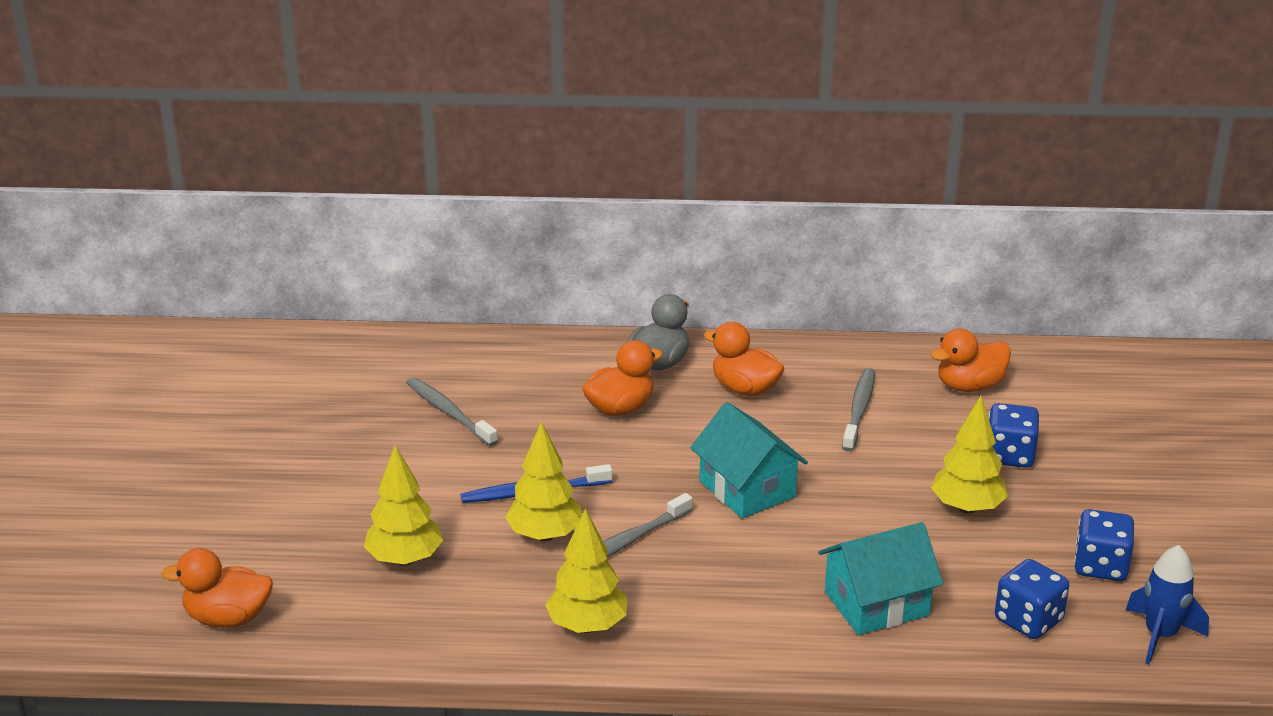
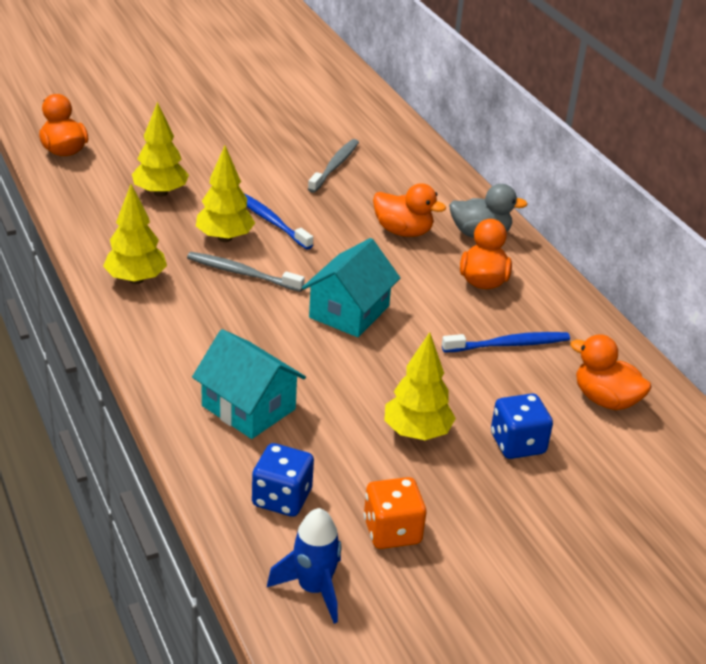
camera: 60 degrees right, 5 degrees up
(859, 410) = (508, 345): grey toothbrush -> blue toothbrush
(1100, 566) = (392, 531): blue dice -> orange dice

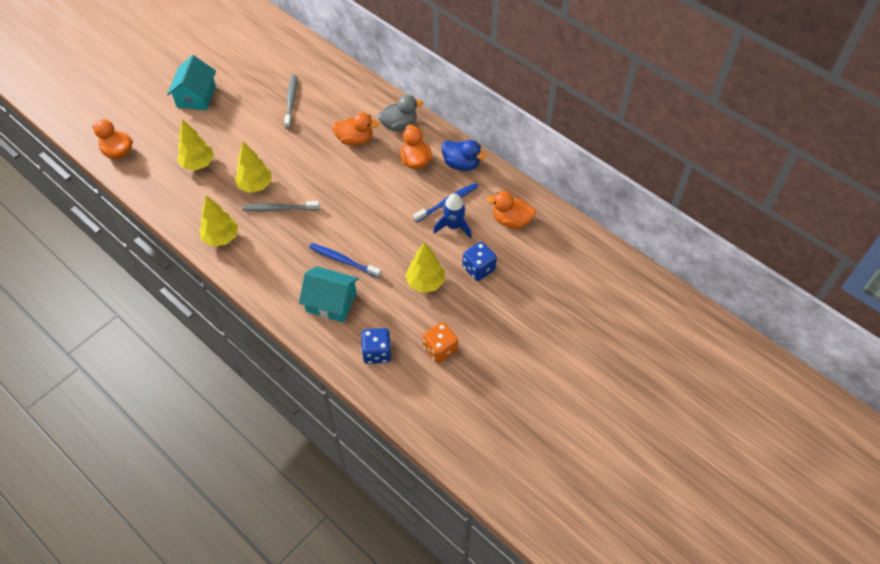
camera: 20 degrees left, 20 degrees up
(271, 221) = (275, 161): blue toothbrush -> blue toothbrush (343, 260)
(314, 589) = (418, 399): blue rocket -> blue rocket (453, 226)
(349, 312) = (353, 213): turquoise house -> turquoise house (196, 96)
(555, 306) = (461, 164): none -> blue duck

